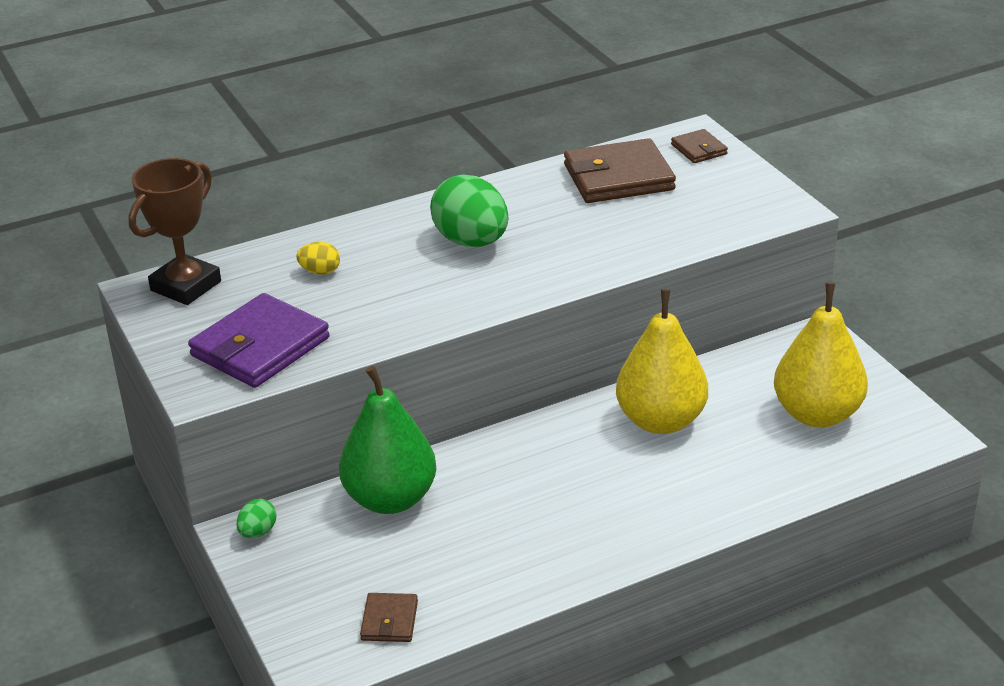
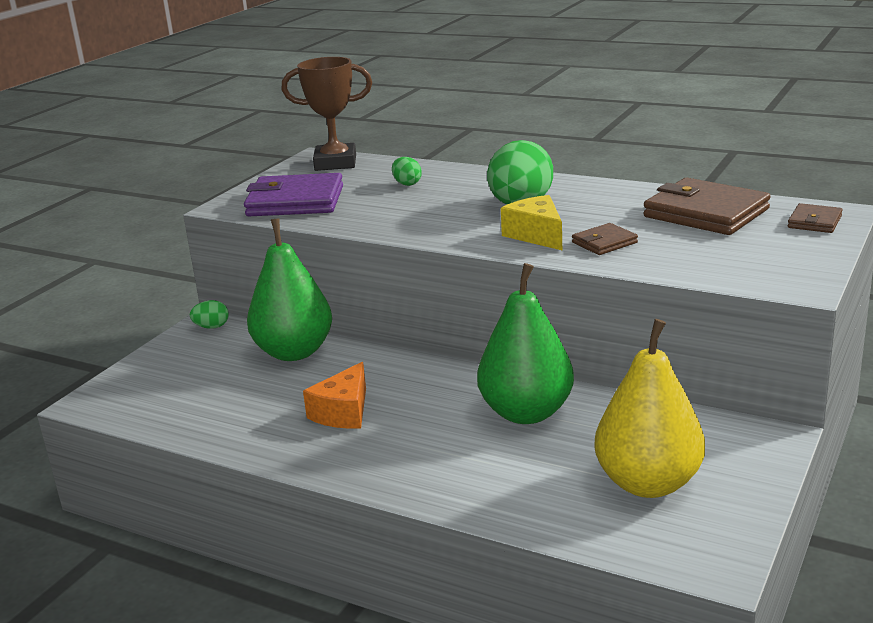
camera: 55 degrees right, 10 degrees down
(320, 271) = (407, 184): yellow egg -> green egg
(389, 621) = (160, 406): brown wallet -> brown wallet (604, 243)
(543, 513) = (343, 412): none -> orange cheese
(549, 263) = (536, 235): none -> yellow cheese
(661, 421) = (526, 413): yellow pear -> green pear

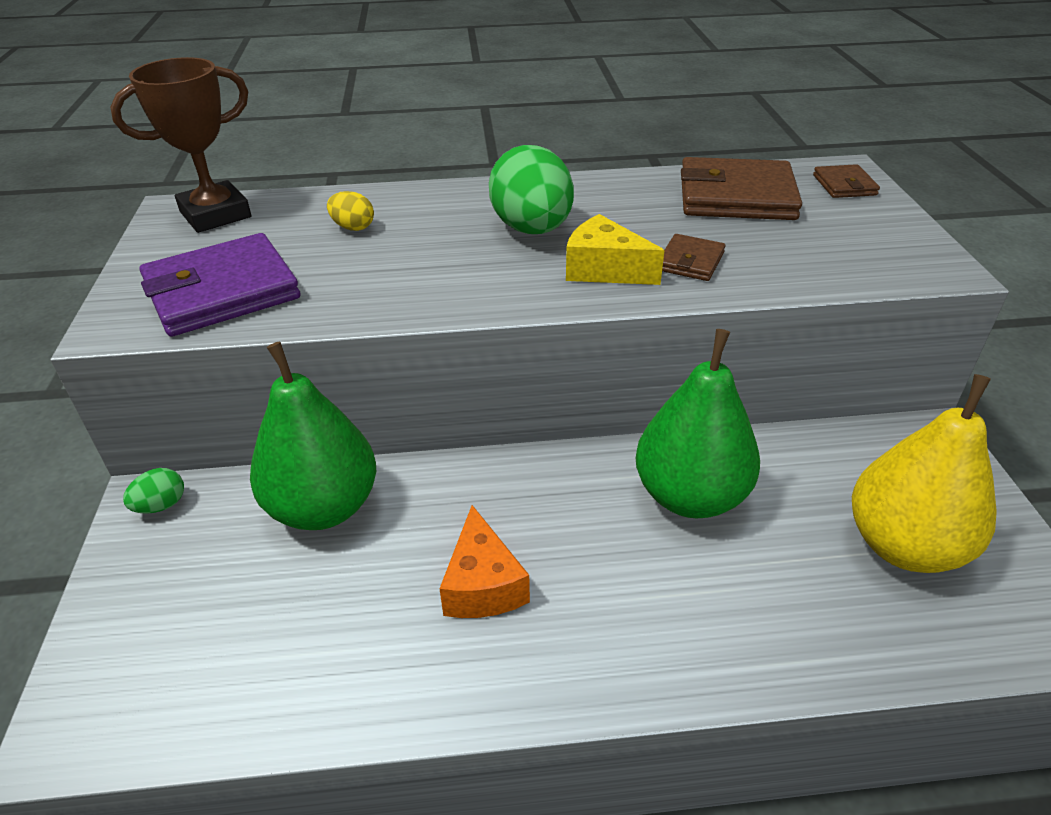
camera: 35 degrees left, 15 degrees up
(407, 184) = (353, 227): green egg -> yellow egg

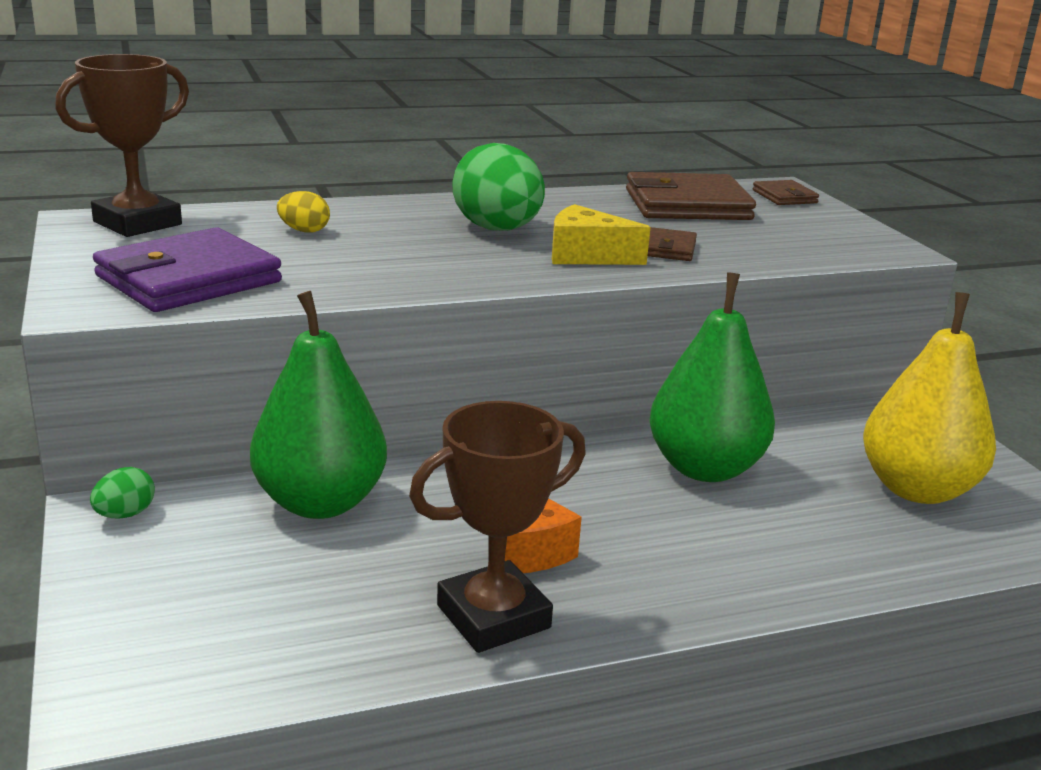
camera: 15 degrees left, 15 degrees down
(425, 672) = (493, 616): none -> brown trophy

